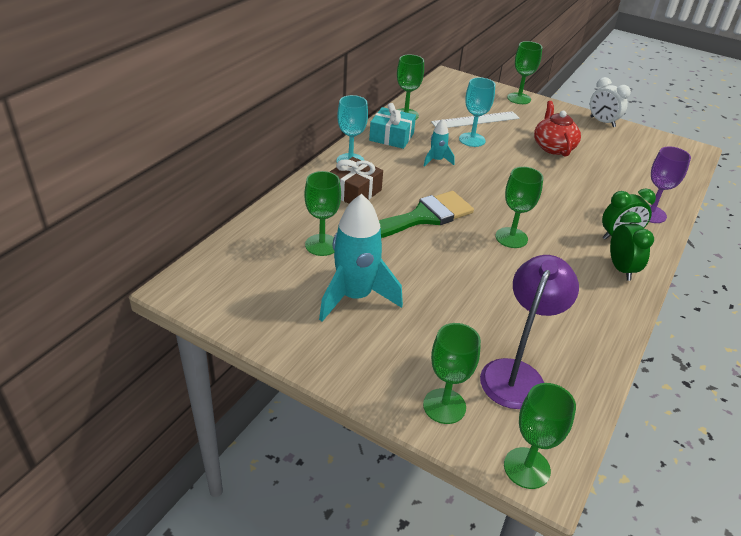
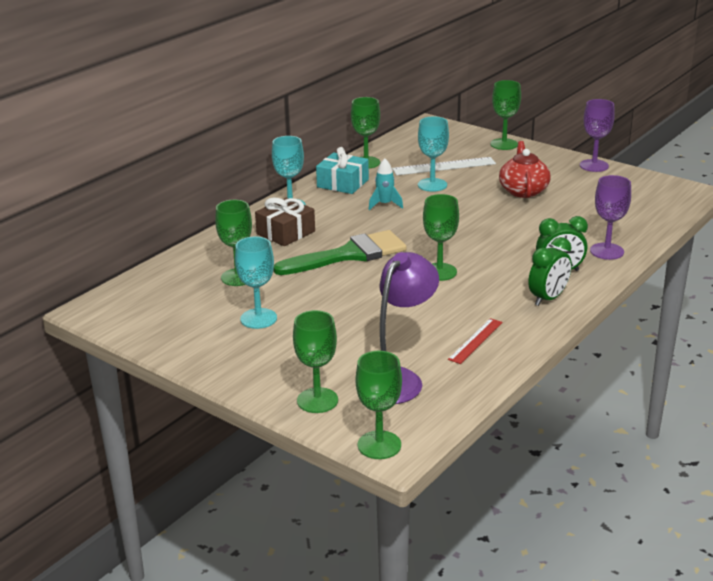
camera: 10 degrees right, 10 degrees down
(355, 297) = (258, 318): turquoise rocket -> turquoise goblet
(574, 322) = (476, 341): none -> red ruler
(602, 122) = (594, 166): white clock -> purple goblet
(621, 269) = (548, 298): green clock -> green clock turned 45 degrees clockwise

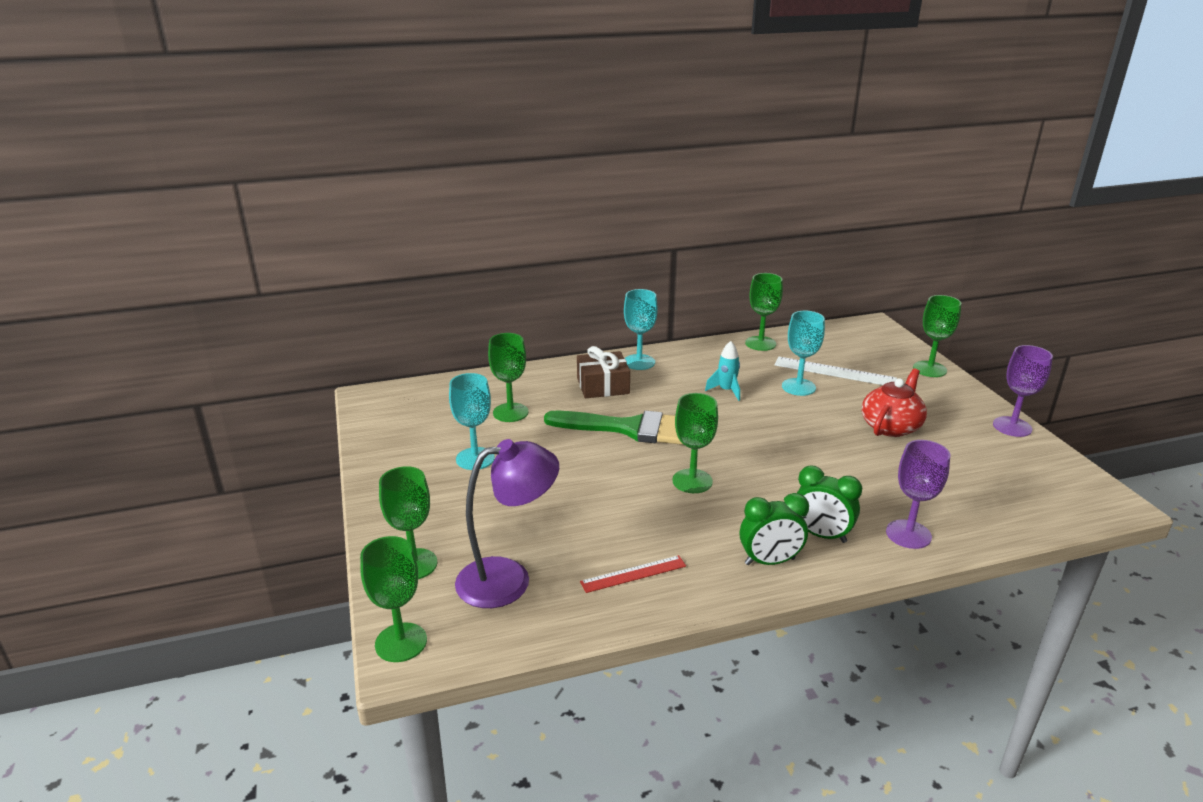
camera: 35 degrees right, 0 degrees up
(342, 183) = (713, 356): turquoise gift -> none

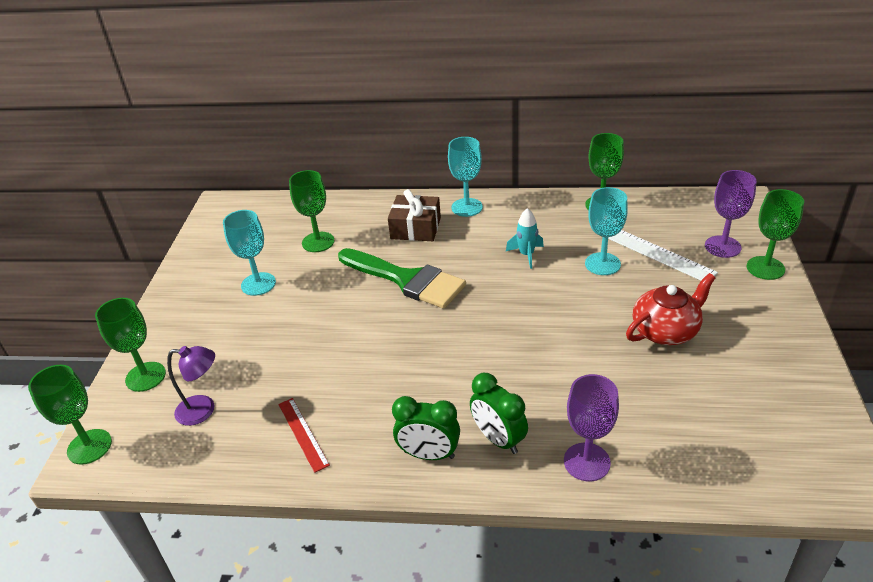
camera: 25 degrees right, 10 degrees up
(508, 579) = (203, 410): purple lamp -> purple lamp, size x0.61
(633, 574) = (303, 434): red ruler -> red ruler turned 60 degrees clockwise
(692, 481) = (421, 349): green goblet -> none
(1012, 427) = (807, 360): purple goblet -> purple goblet (722, 247)

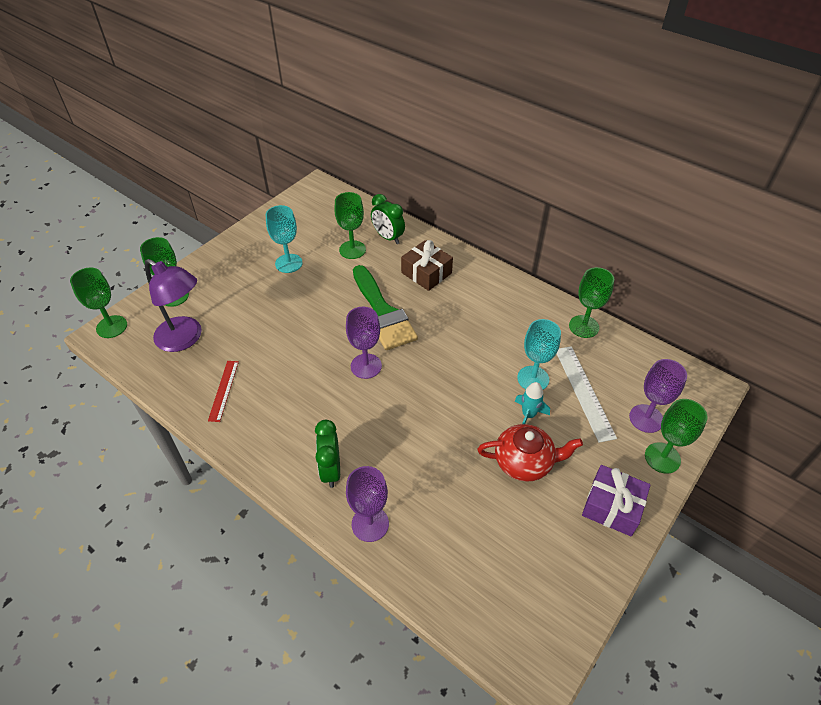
camera: 30 degrees right, 10 degrees up
(203, 410) = (185, 339): purple lamp -> purple lamp, size x1.64
(429, 454) = (280, 452): green clock -> green clock (388, 237)
(438, 332) = (366, 366): none -> purple goblet
(467, 207) = (478, 274): turquoise goblet -> none
(526, 255) = (483, 339): turquoise rocket -> turquoise rocket (528, 415)
(769, 324) = (612, 506): none -> purple gift

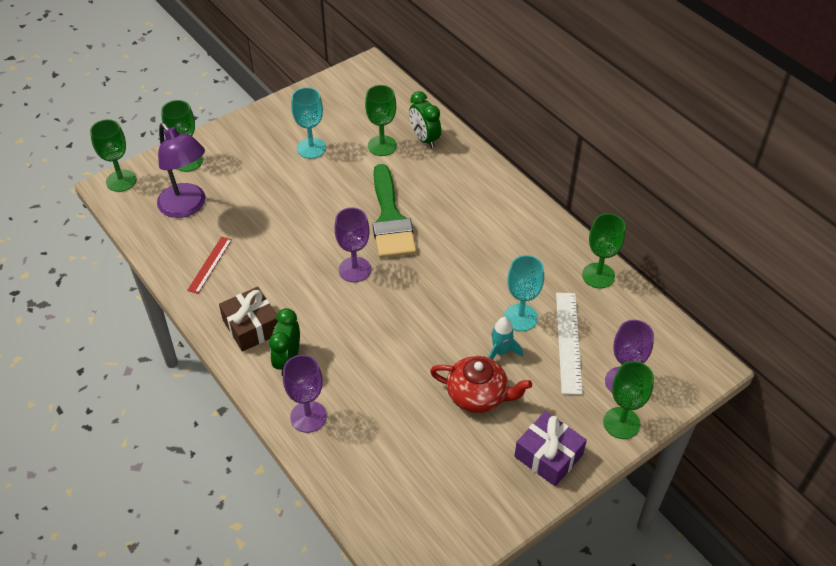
camera: 15 degrees right, 0 degrees up
(426, 273) = (451, 186): brown gift -> brown gift (252, 327)

